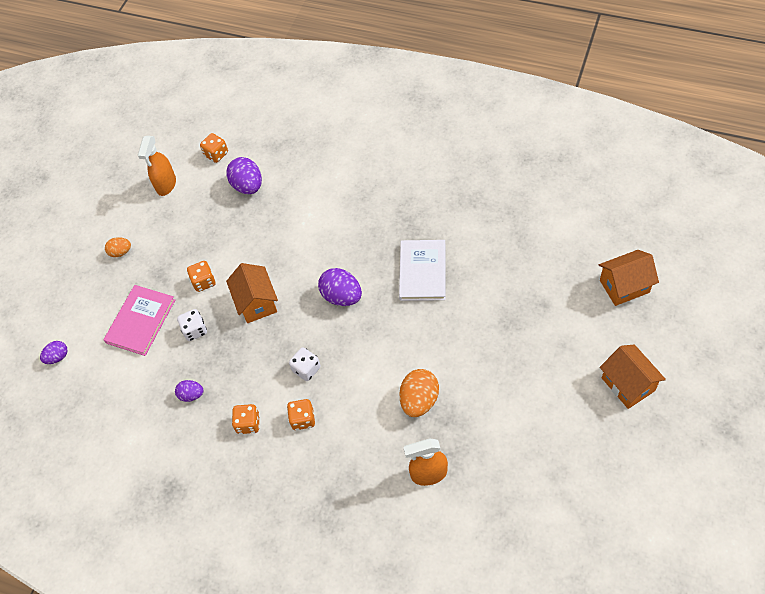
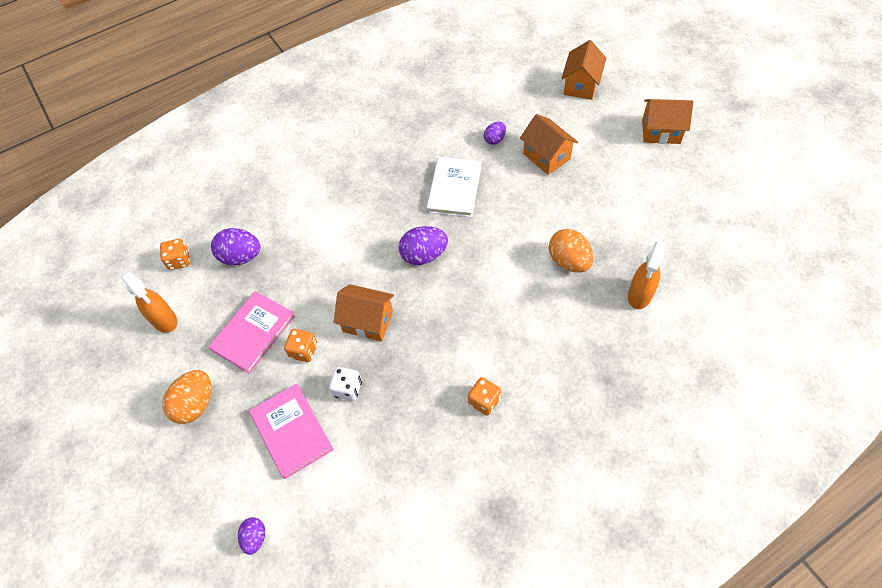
camera: 55 degrees left, 0 degrees up
(121, 252) = (195, 404): orange egg -> orange egg, size x1.72
(191, 395) = (413, 432): purple egg -> purple egg (494, 139)
(195, 241) = (253, 333): none -> pink book
(303, 419) = (516, 355): orange dice -> none
(306, 369) = (470, 323): white dice -> none
(422, 271) = (454, 189): white book -> white book turned 60 degrees clockwise
(515, 313) = (546, 156): none -> orange house

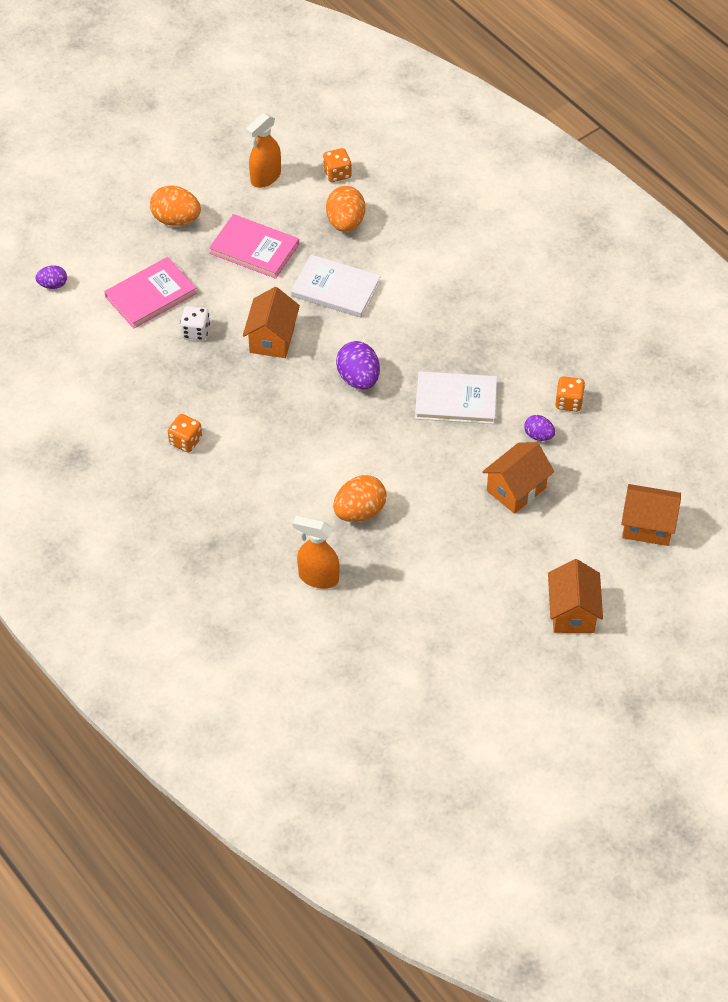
camera: 80 degrees right, 5 degrees down
(241, 257) = (345, 223): purple egg -> orange egg
(304, 351) = (236, 291): orange dice -> orange dice (569, 402)
(318, 268) = (335, 289): none -> white book

